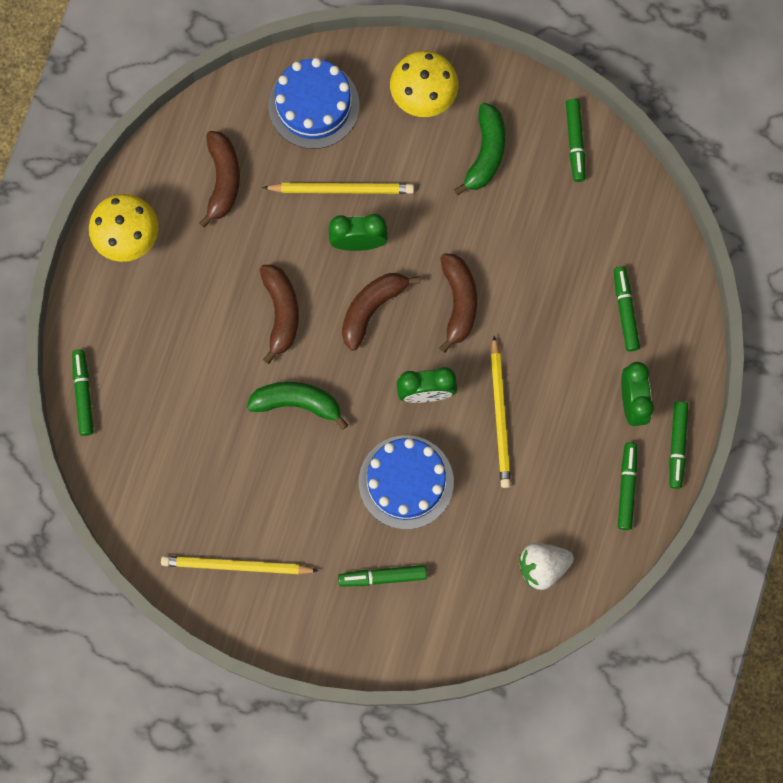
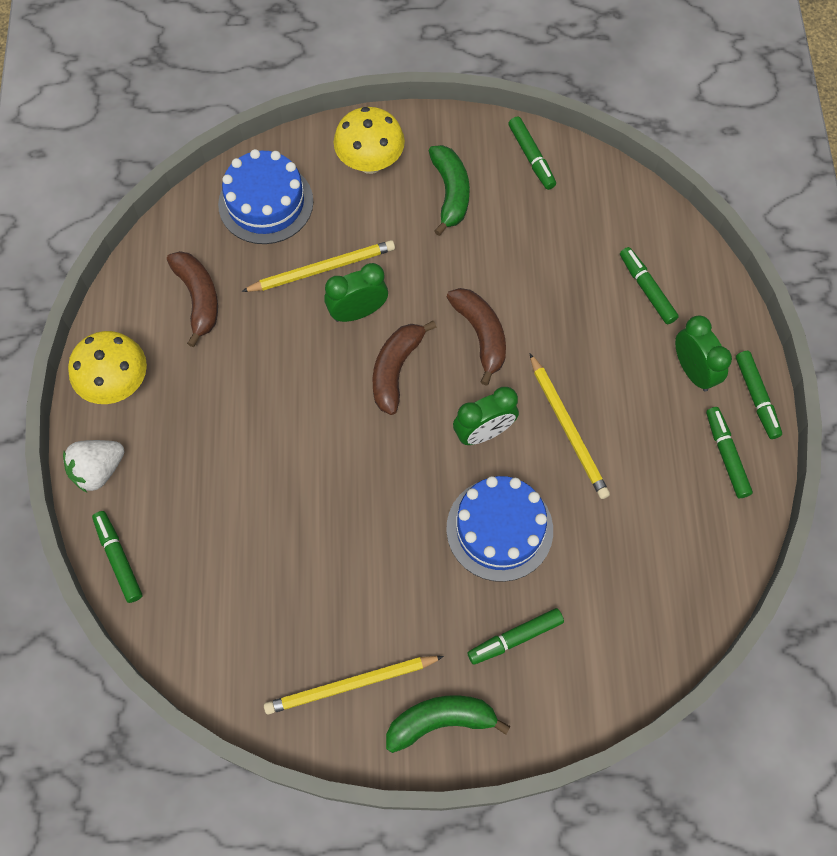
camera: 20 degrees left, 10 degrees down
(281, 312) = (303, 404): brown banana -> none
(297, 403) = (354, 488): green banana -> green banana (440, 721)
(543, 567) = (678, 566): white strawberry -> white strawberry (98, 470)

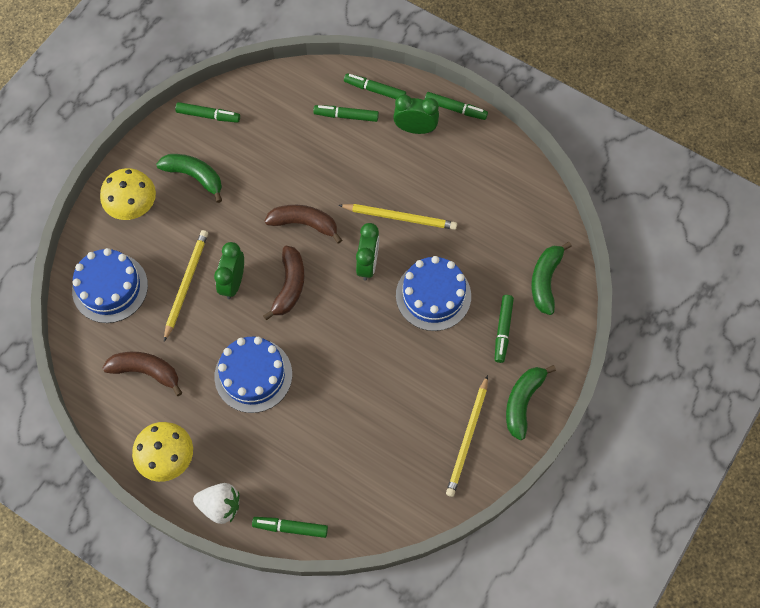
camera: 55 degrees left, 0 degrees up
(98, 470) = (220, 506): white strawberry -> white strawberry turned 75 degrees counterclockwise
(266, 403) = (253, 375): none -> blue cake
(396, 370) = (289, 286): brown banana -> brown banana turned 135 degrees counterclockwise
(617, 647) = (545, 281): none -> green banana
(726, 455) = (477, 148): green marker -> green marker (375, 90)

